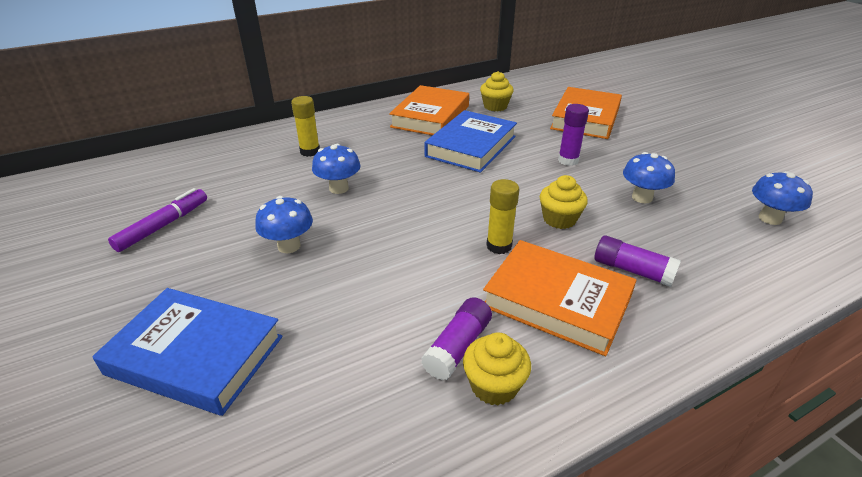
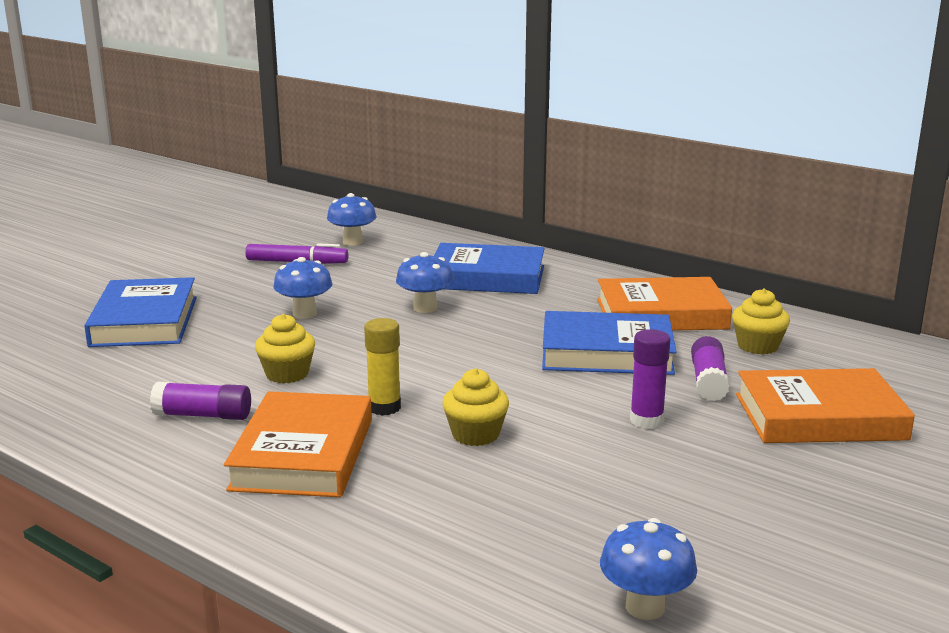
camera: 65 degrees right, 15 degrees down
(310, 151) = (487, 277): yellow glue stick -> blue book
(494, 386) = (159, 440): yellow cupcake -> yellow cupcake (287, 374)
(632, 270) = (397, 494): purple glue stick -> purple glue stick (708, 381)
(642, 197) = (595, 487): blue mushroom -> blue mushroom (352, 242)

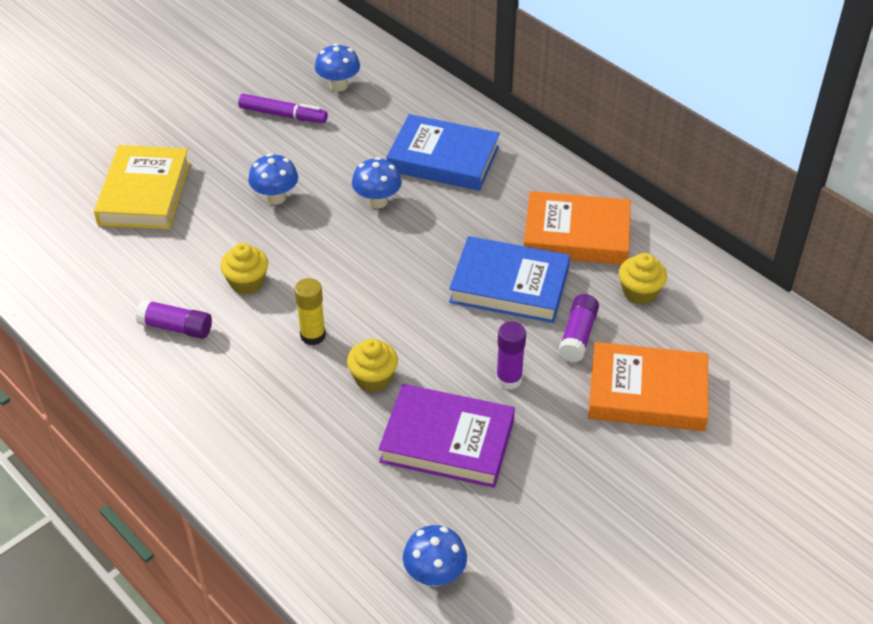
camera: 10 degrees right, 25 degrees up
(144, 321) = (144, 193): blue book -> yellow book
(303, 454) = (242, 384): orange book -> none
(596, 478) = (447, 441): none -> purple book

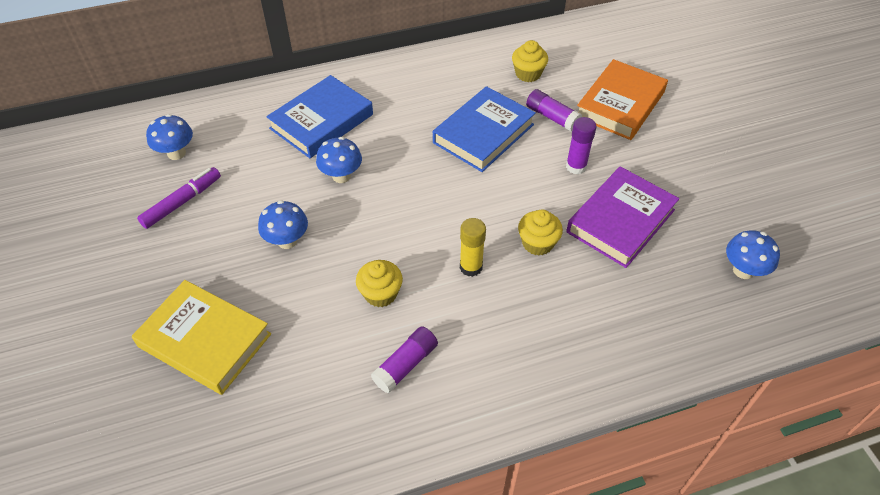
camera: 65 degrees left, 5 degrees up
(576, 235) = (454, 82): orange book -> none

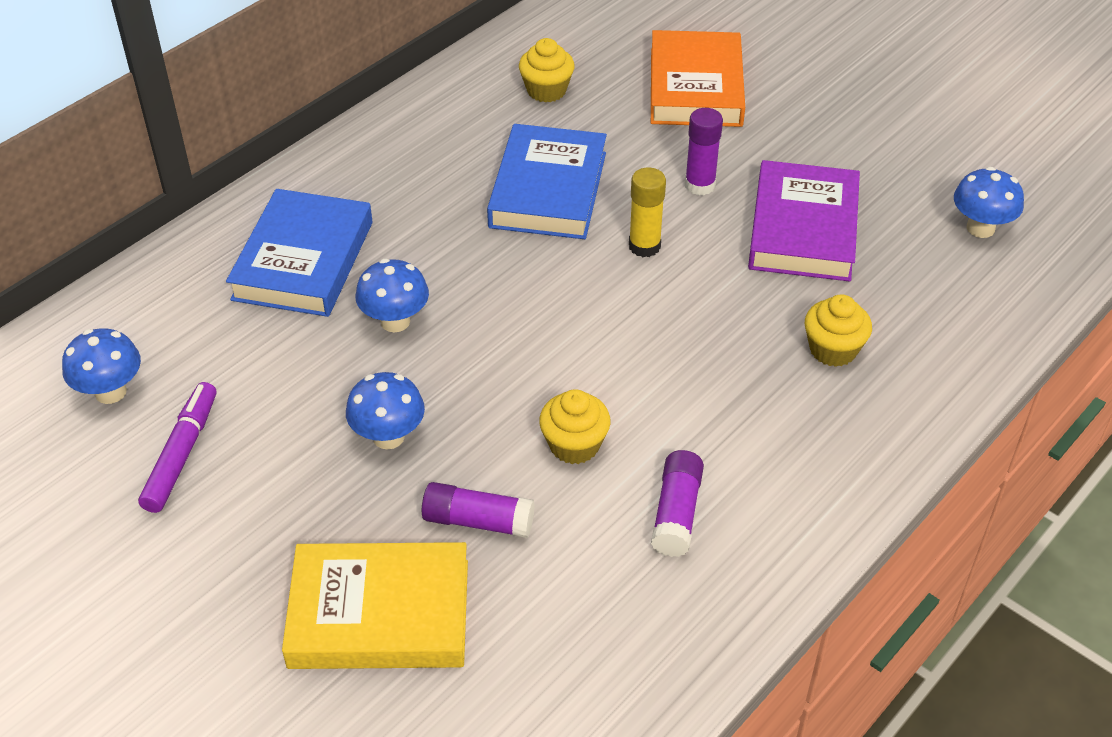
camera: 30 degrees left, 5 degrees down
(471, 267) = (664, 361): yellow glue stick -> yellow glue stick (644, 246)
(537, 243) = (724, 297): yellow cupcake -> yellow cupcake (833, 349)
(552, 117) = (622, 135): purple glue stick -> purple glue stick (478, 521)

